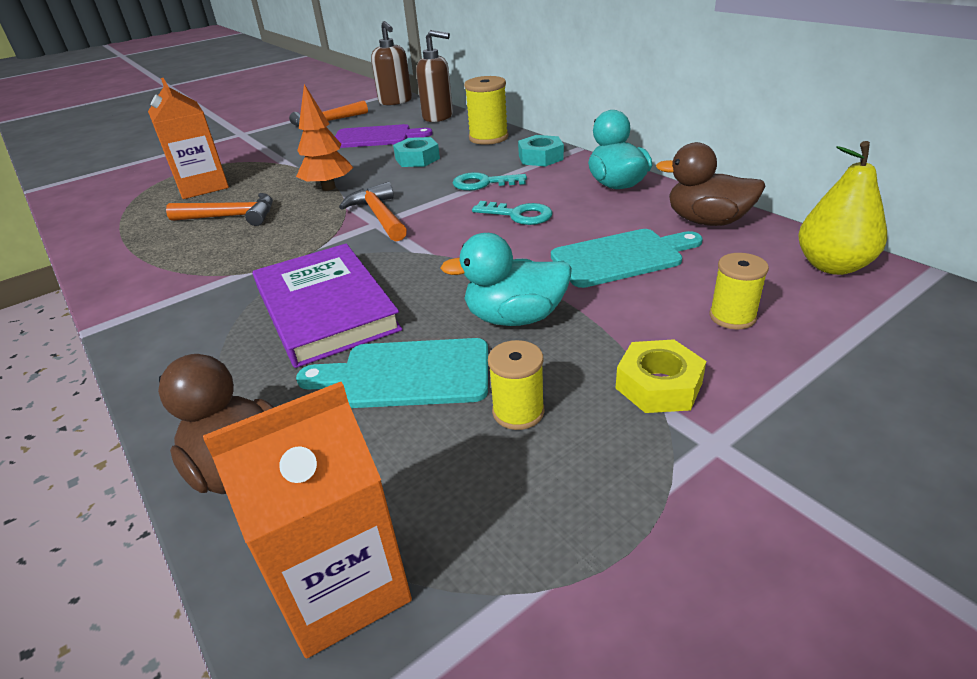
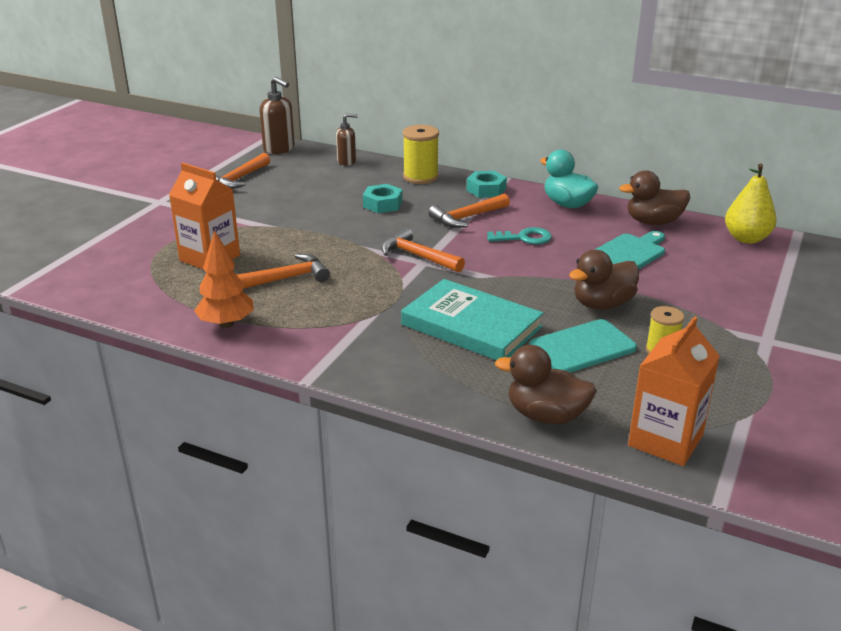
camera: 30 degrees left, 5 degrees down
(326, 308) = (471, 325): purple book -> turquoise book
(328, 187) = (338, 240): orange tree -> orange tree (226, 324)
(376, 137) = (313, 188): purple cutting board -> none
(438, 117) = (347, 161): brown soap dispenser -> brown soap dispenser, size x0.66
(483, 183) = (467, 217): turquoise key -> orange hammer
(515, 318) = (602, 304): turquoise duck -> brown duck
(658, 385) = (717, 321): yellow nut -> none
(732, 317) = (720, 278): yellow spool -> none

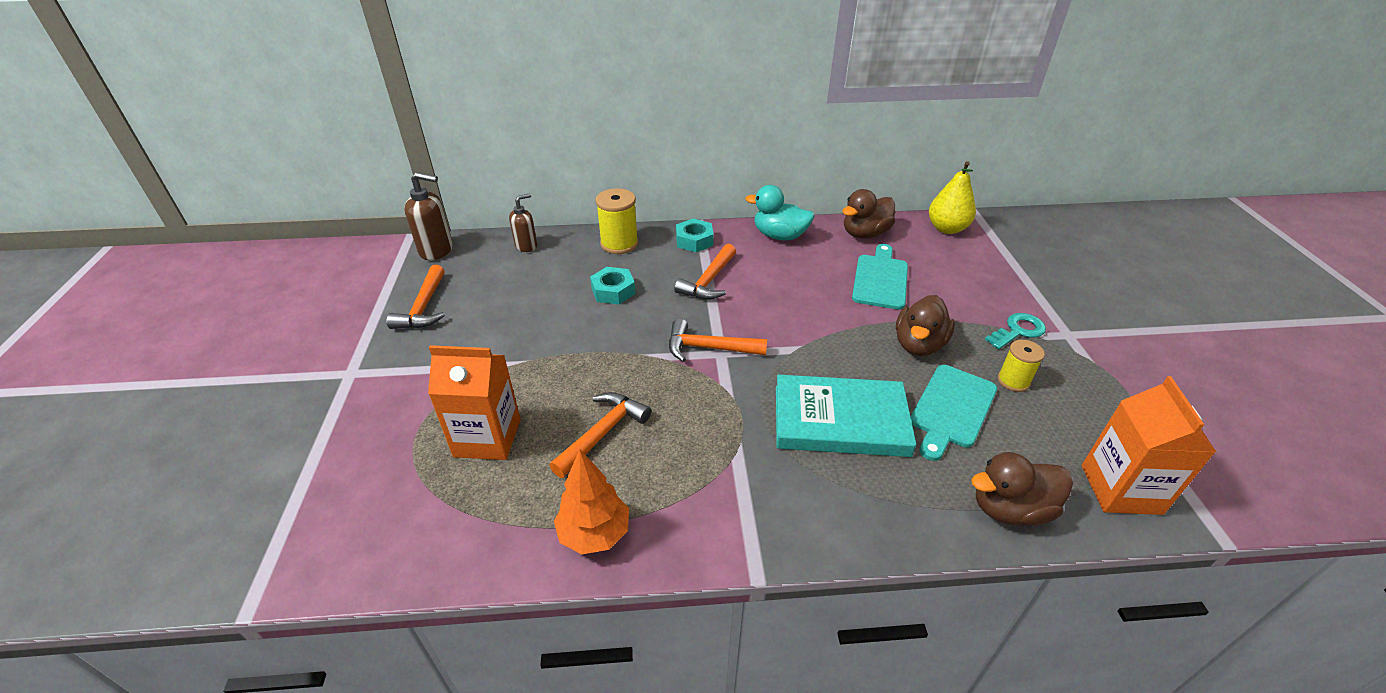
camera: 30 degrees left, 10 degrees up
(524, 238) = (782, 288): turquoise key -> turquoise key (1018, 331)

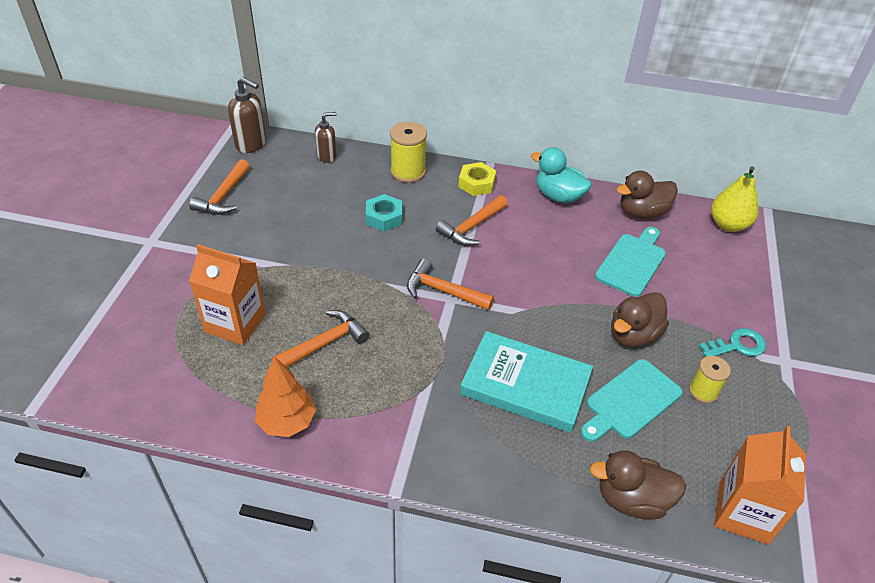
camera: 15 degrees right, 5 degrees up
(694, 240) = (476, 183): turquoise nut -> yellow nut

